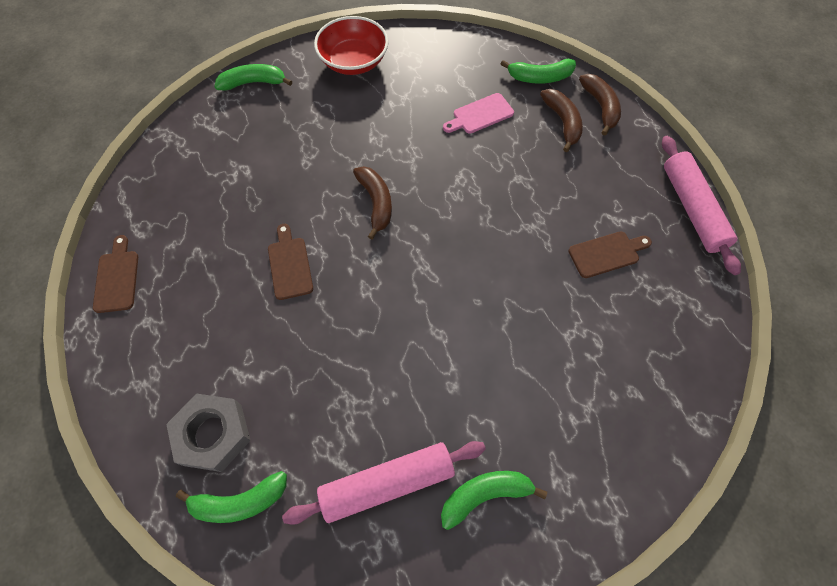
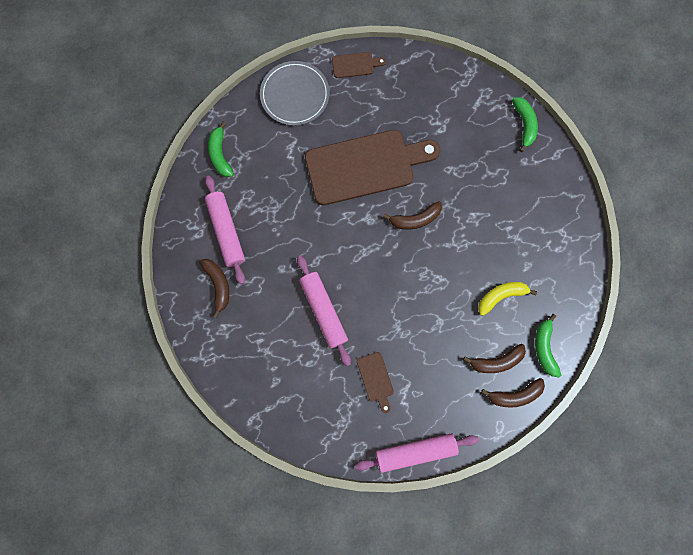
camera: 90 degrees right, 15 degrees up
(149, 370) = (295, 95): none -> grey plate
(213, 434) = (257, 136): grey nut -> none
(289, 265) = (365, 166): brown cutting board -> brown cutting board, size x2.41
(354, 61) = (552, 197): red bowl -> none
(480, 115) = (500, 296): pink cutting board -> yellow banana
(484, 495) = (218, 285): green banana -> brown banana
(516, 322) = (324, 311): none -> pink rolling pin

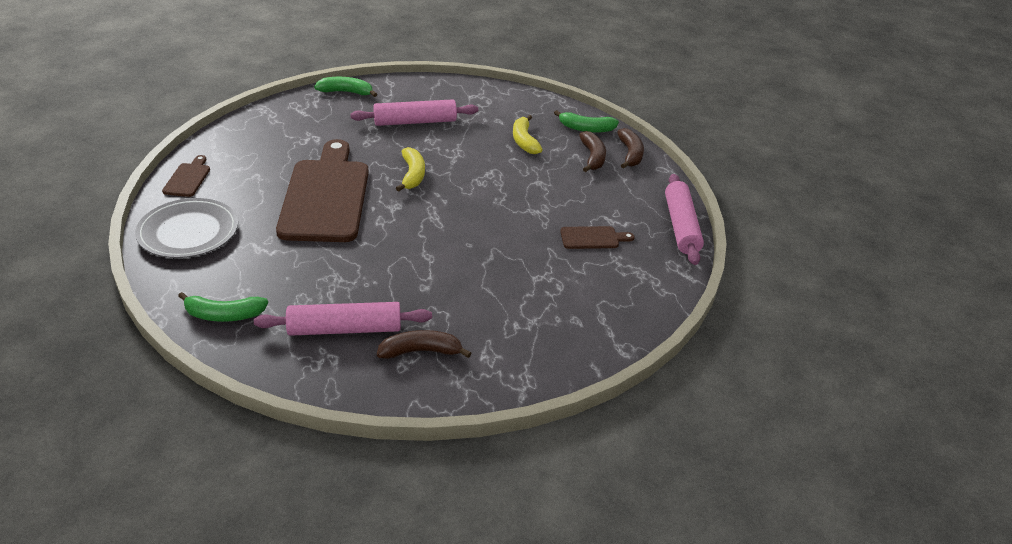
camera: 80 degrees left, 40 degrees down
(324, 311) = (495, 262): pink rolling pin -> pink rolling pin (415, 122)
(415, 219) = (412, 175): brown banana -> yellow banana

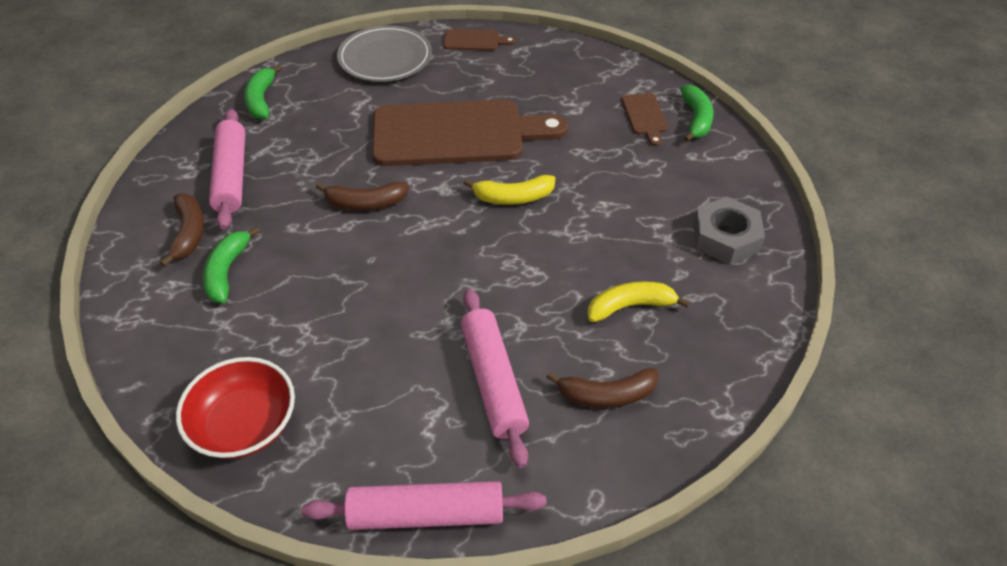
camera: 90 degrees right, 10 degrees up
(415, 122) = (644, 188): pink rolling pin -> pink rolling pin (493, 381)
(468, 101) = (726, 237): none -> grey nut
(586, 129) = (696, 388): green banana -> green banana (227, 271)
(592, 238) = (389, 389): brown cutting board -> brown cutting board (645, 116)
(626, 303) = (244, 424): none -> red bowl
(630, 154) = (631, 451): brown banana -> brown banana (365, 203)

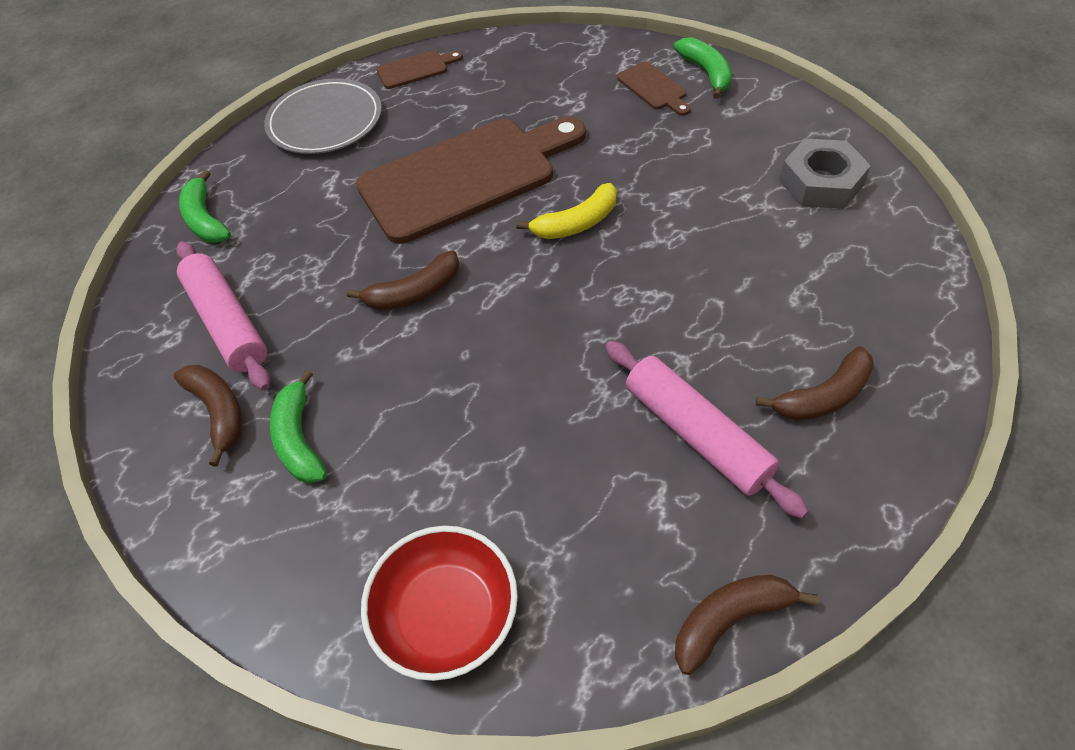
camera: 20 degrees left, 5 degrees up
(426, 514) = (730, 620): pink rolling pin -> brown banana
(630, 306) = (779, 292): yellow banana -> none

